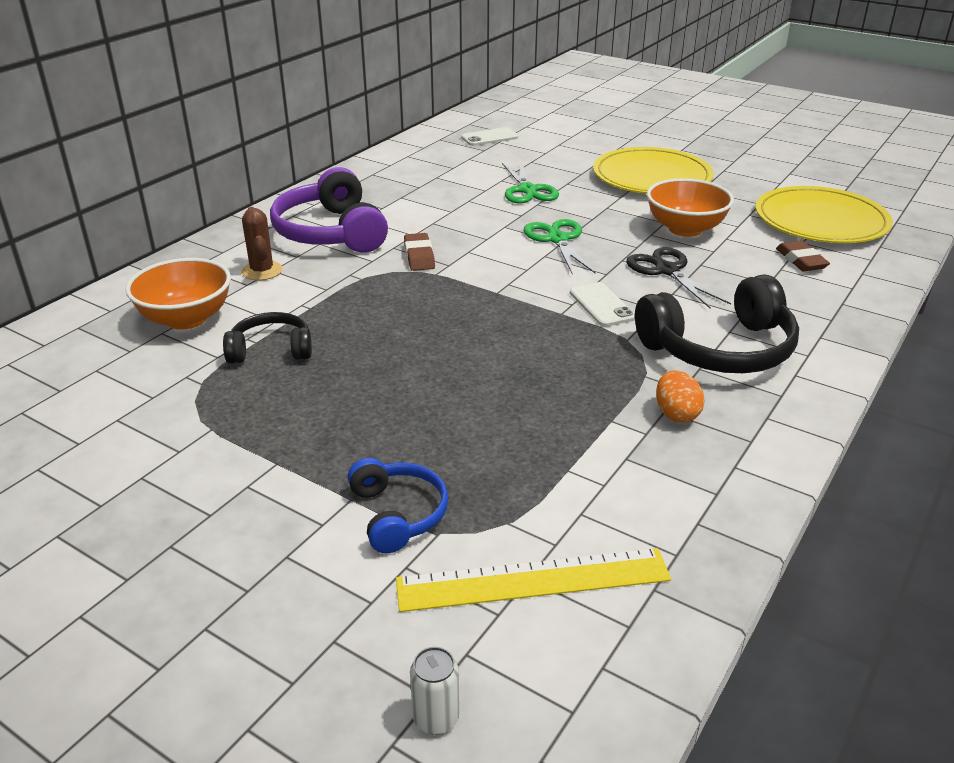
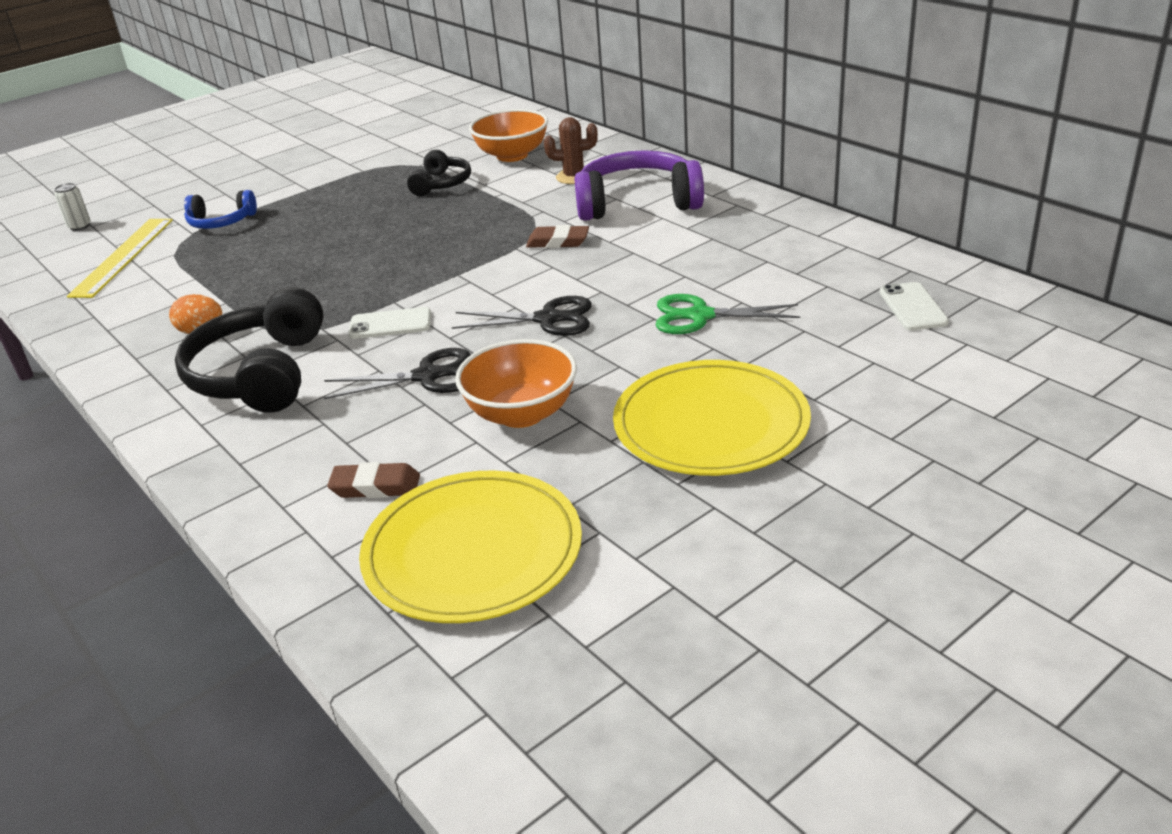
camera: 110 degrees right, 0 degrees up
(558, 239) = (547, 319): green scissors -> black scissors

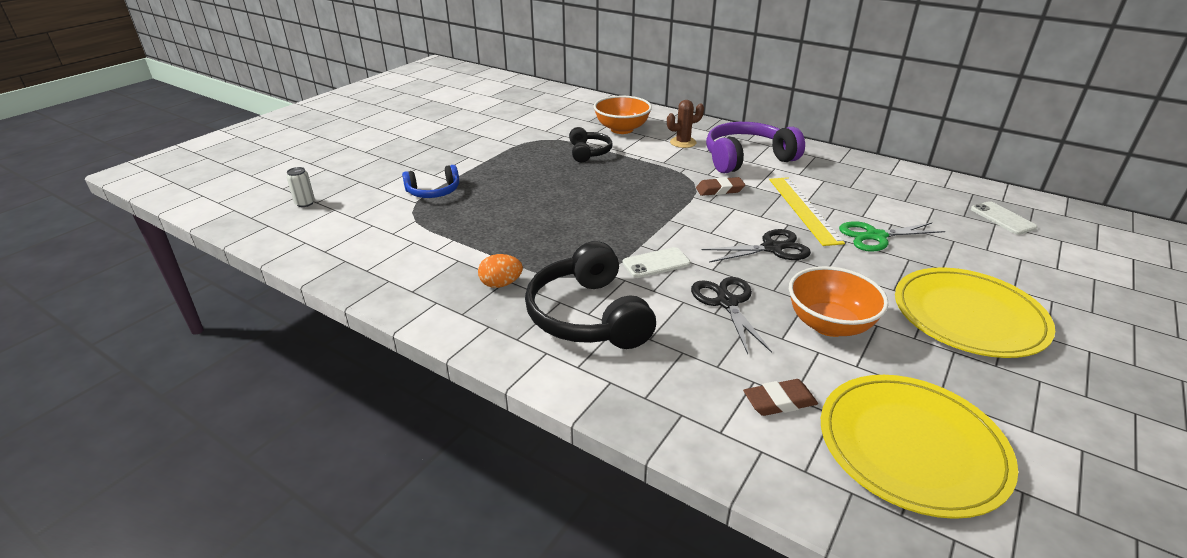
camera: 20 degrees left, 0 degrees up
(123, 256) = (369, 226): yellow ruler -> yellow ruler (803, 209)
(427, 376) = (727, 302): black scissors -> black scissors turned 75 degrees counterclockwise

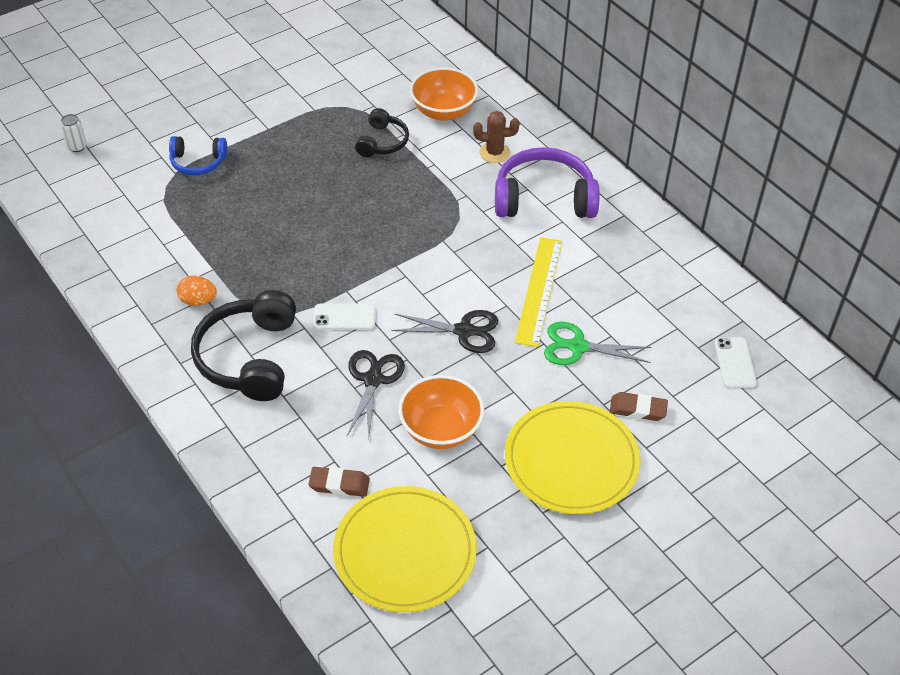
camera: 20 degrees right, 15 degrees up
(719, 190) = (476, 238): brown eraser -> brown eraser (638, 409)

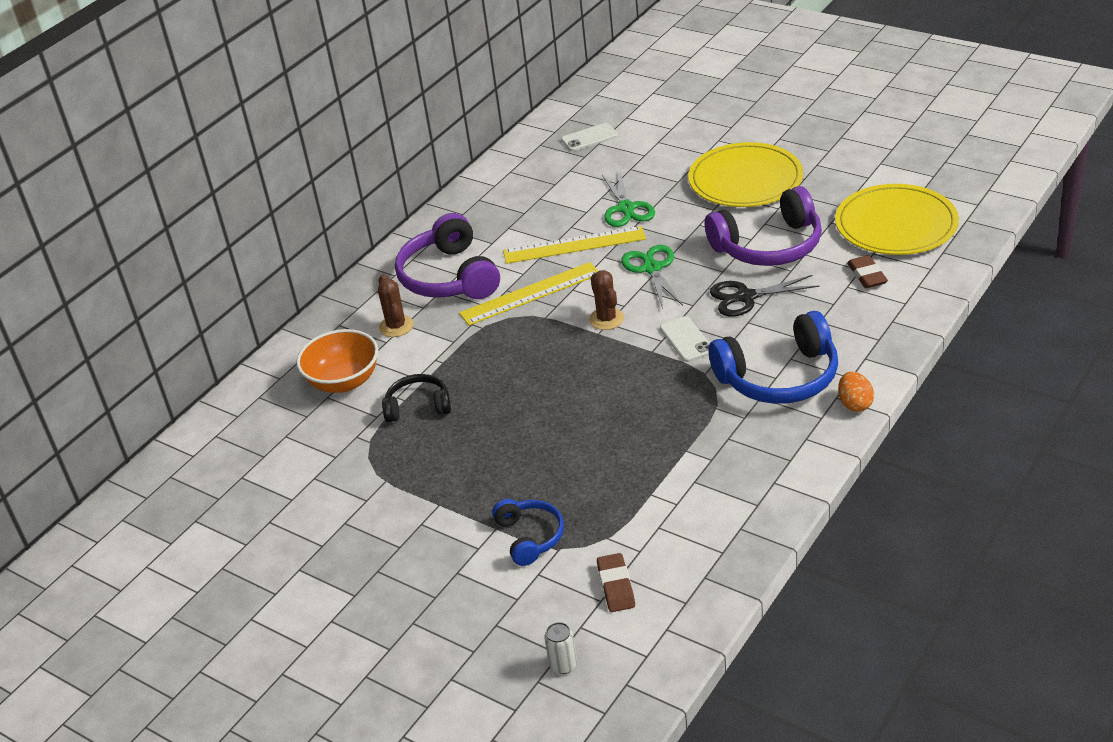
camera: 105 degrees left, 10 degrees down
(198, 301) = (736, 441): orange egg -> orange egg (855, 404)
(249, 357) = (779, 377): black headphones -> blue headphones
(411, 277) = (606, 319): none -> brown cactus
(441, 430) = (768, 246): orange bowl -> purple headphones
(464, 331) = (652, 268): black scissors -> green scissors
(483, 241) = (530, 293): none -> yellow ruler
(638, 409) = (671, 165): brown eraser -> brown eraser (616, 586)

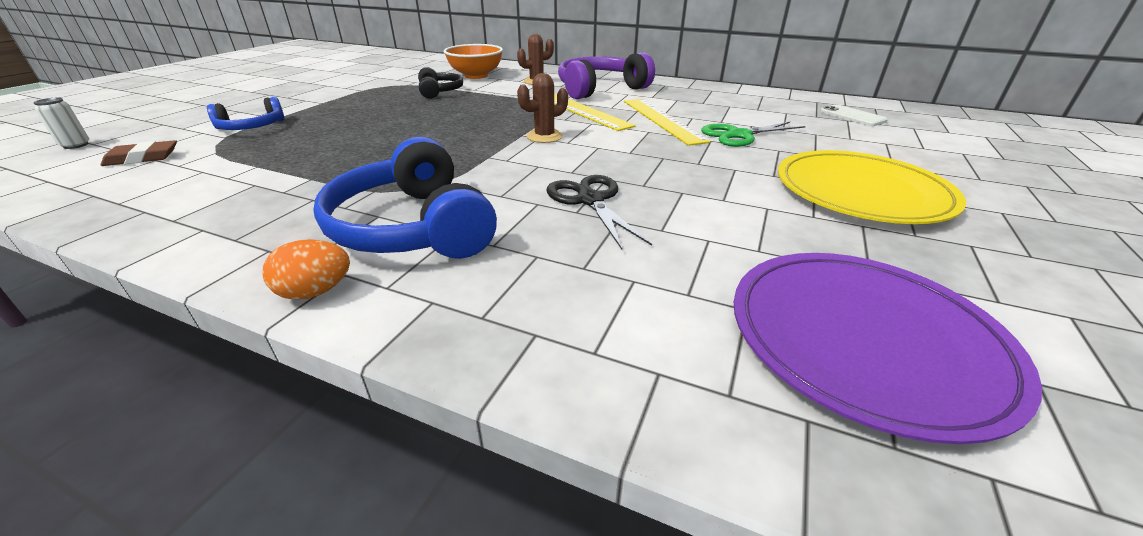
camera: 75 degrees right, 5 degrees down
(652, 268) = (635, 150): green scissors -> none
(686, 339) = (505, 171): white phone -> none
(768, 246) = (714, 212): purple headphones -> none
(867, 275) = (672, 301): brown eraser -> none
(896, 224) = (864, 339): yellow plate -> purple plate

